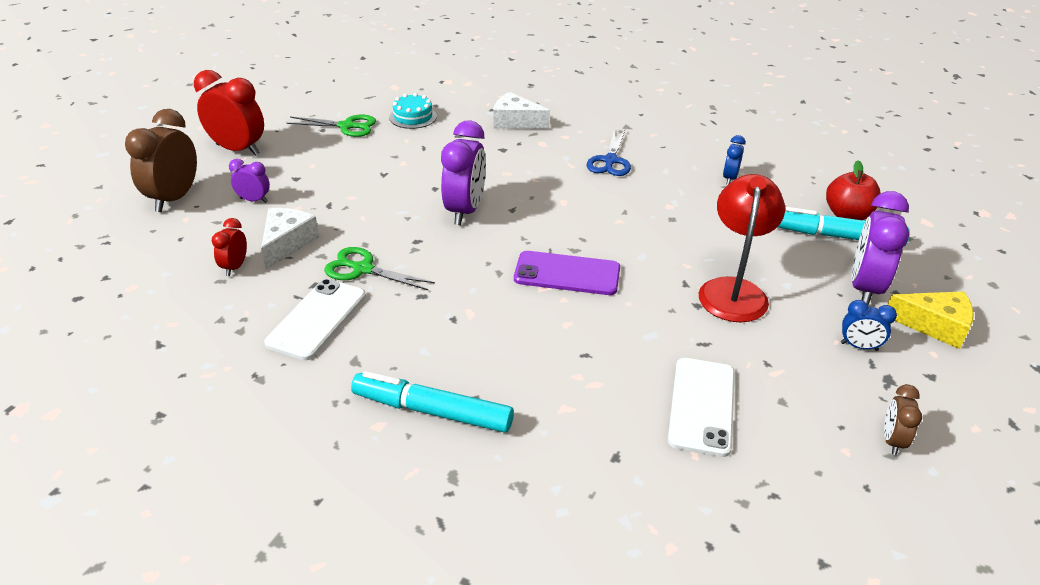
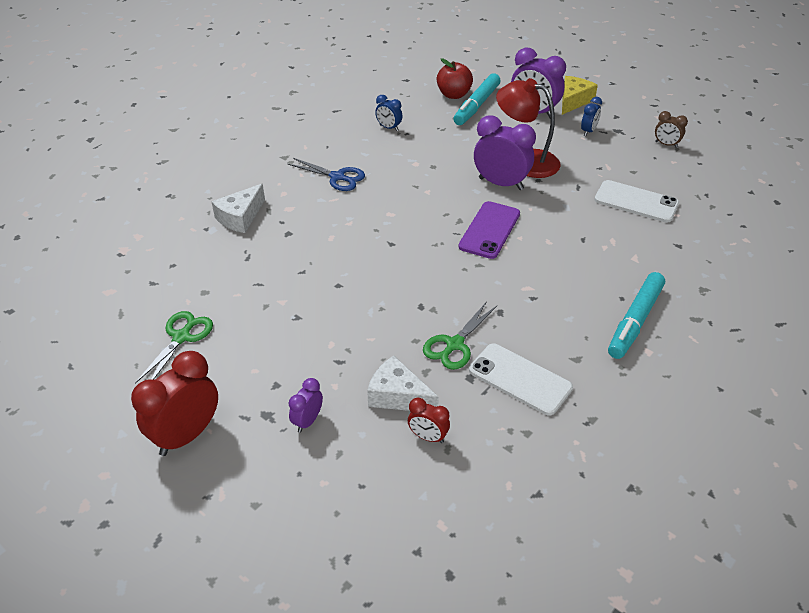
camera: 75 degrees left, 5 degrees up
(174, 198) = (275, 495): brown clock -> none
(413, 117) = (190, 284): turquoise cake -> none
(465, 211) = (384, 271): purple clock -> purple clock (501, 184)

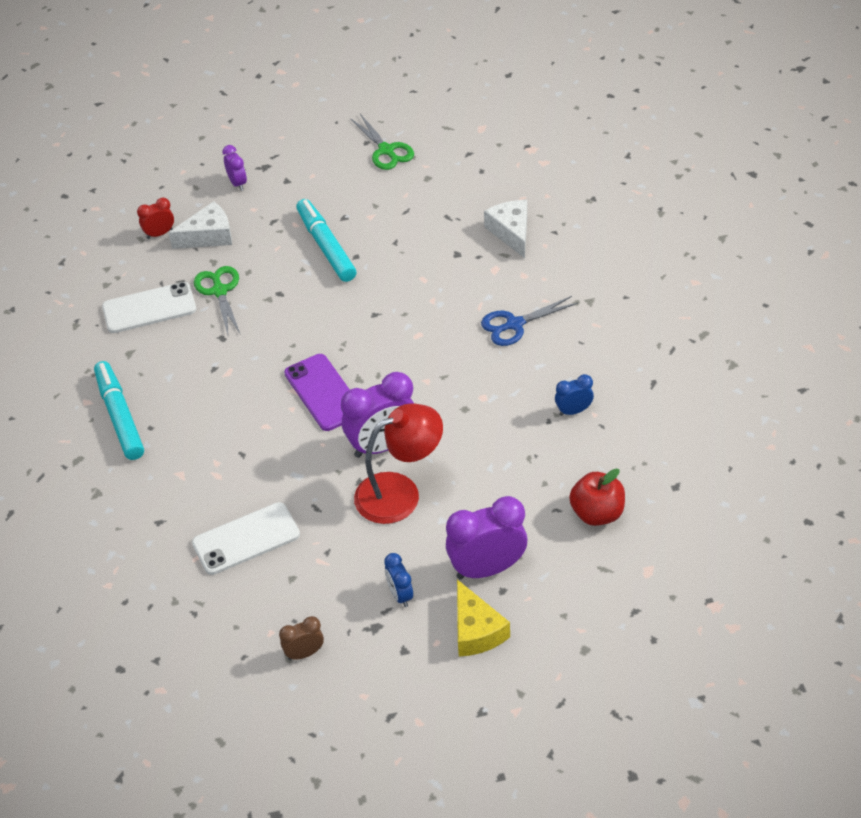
camera: 130 degrees right, 5 degrees up
(186, 435) = (288, 125): red clock -> none
(476, 106) = (552, 521): turquoise marker -> turquoise marker (326, 246)

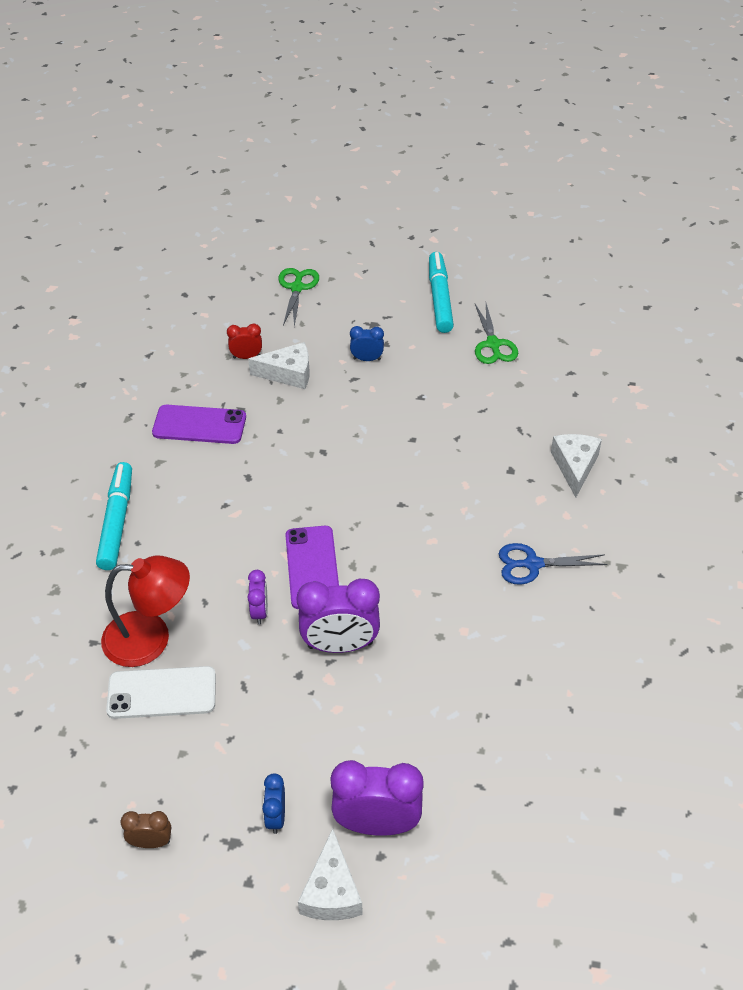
camera: 20 degrees right, 0 degrees up
(149, 308) = (199, 425): white phone -> purple phone
(219, 291) = (270, 430): green scissors -> green scissors (297, 288)
(237, 183) = (340, 332): purple clock -> purple clock (259, 612)
(326, 246) = (389, 420): turquoise marker -> turquoise marker (439, 298)
(400, 493) = (332, 703): red lamp -> red lamp (151, 638)
(476, 630) = (331, 891): yellow cheese -> white cheese
(573, 411) = (549, 681): blue clock -> blue clock (367, 359)
(597, 513) = (520, 808): red apple -> none

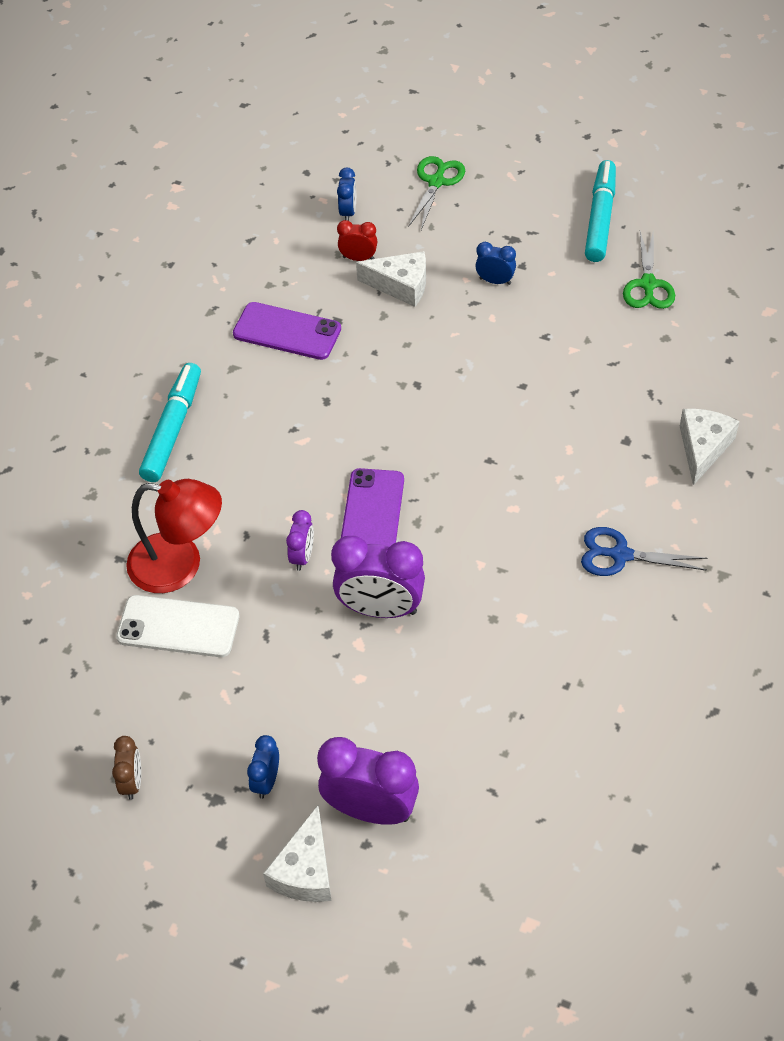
camera: 15 degrees right, 5 degrees up
(151, 842) = (132, 782): brown clock -> brown clock turned 75 degrees clockwise
(228, 321) = (348, 212): none -> blue clock

